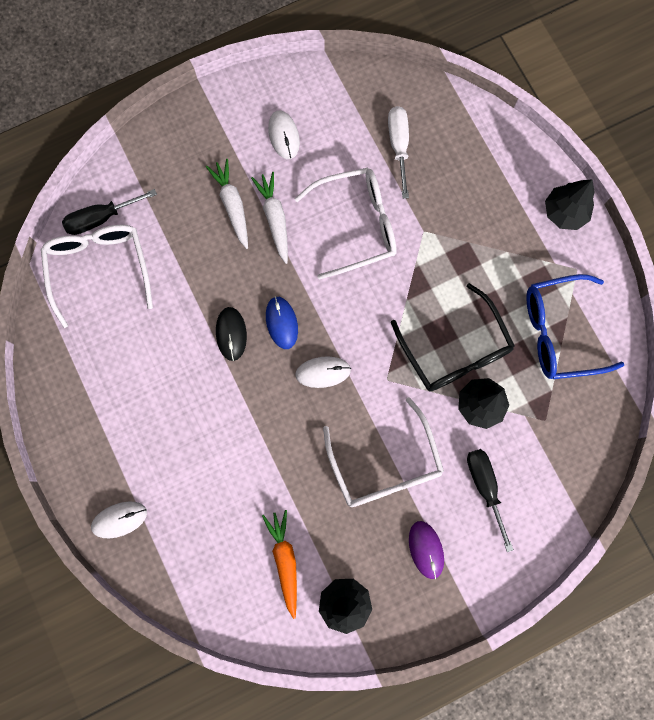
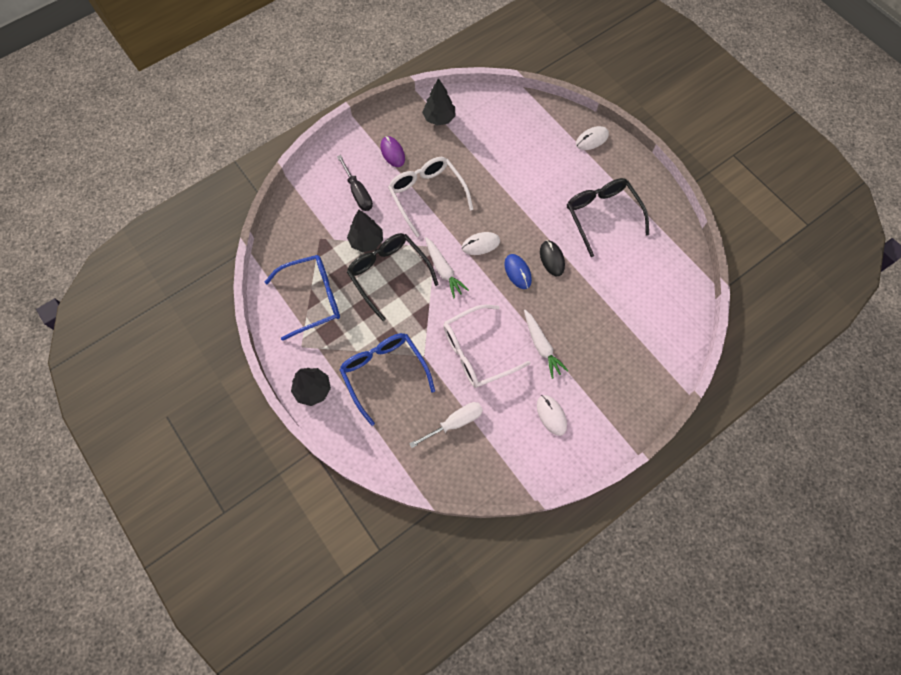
camera: 170 degrees right, 10 degrees down
(99, 268) = (661, 288): white glasses -> none
(101, 218) = (674, 324): black screwdriver -> none
(144, 387) = (602, 215): none -> black glasses
(232, 205) = (577, 351): white carrot -> white carrot (443, 270)
(284, 561) = (481, 134): orange carrot -> none
(398, 146) = (455, 423): white screwdriver -> white screwdriver turned 105 degrees counterclockwise
(475, 218) = (384, 373): none -> blue glasses

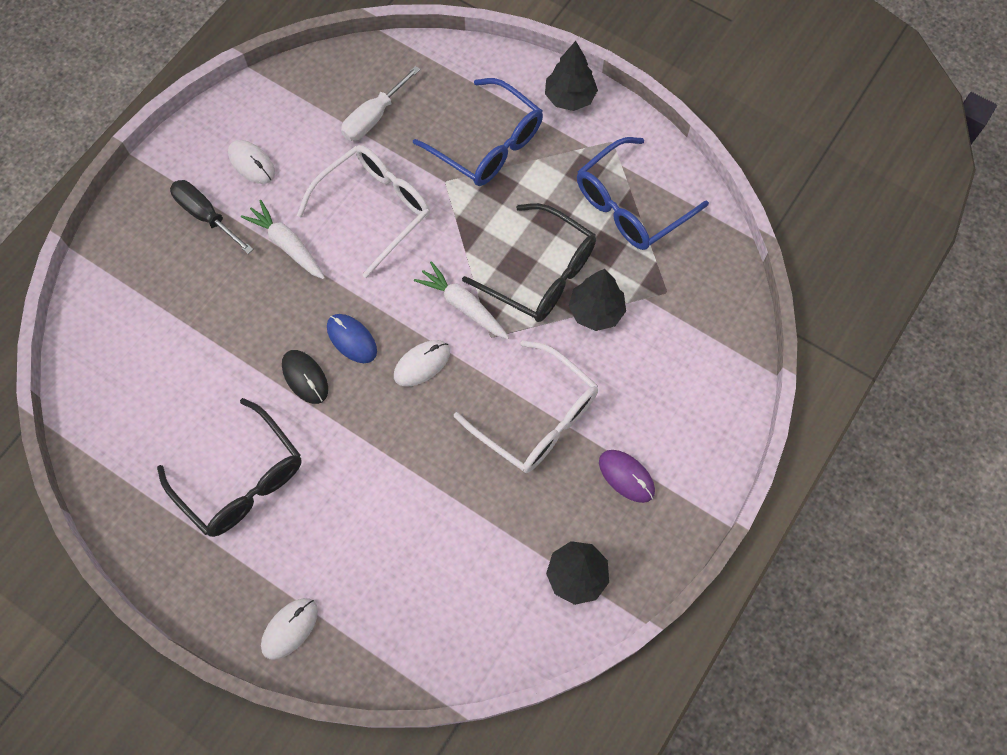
camera: 160 degrees right, 0 degrees up
(358, 192) = (647, 385): black screwdriver -> black screwdriver (206, 215)

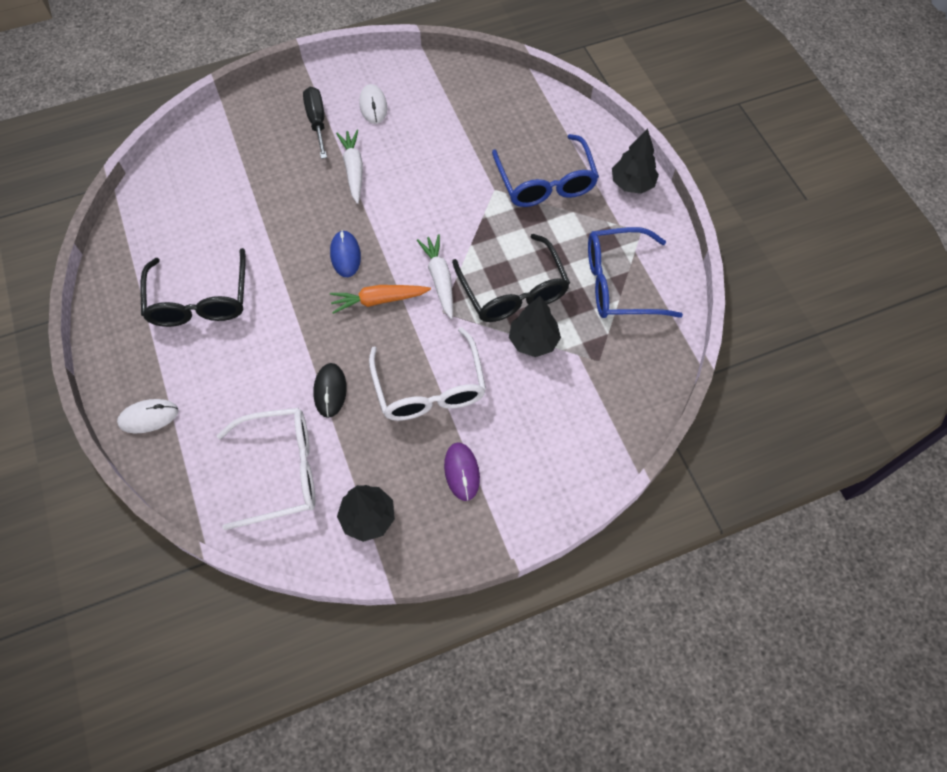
camera: 35 degrees right, 5 degrees down
(305, 377) = (294, 261): black mouse -> black mouse (330, 391)
(374, 117) = (479, 121): white screwdriver -> none
(374, 209) = (430, 180): white glasses -> white glasses (281, 471)
(422, 364) = (379, 300): white mouse -> orange carrot

